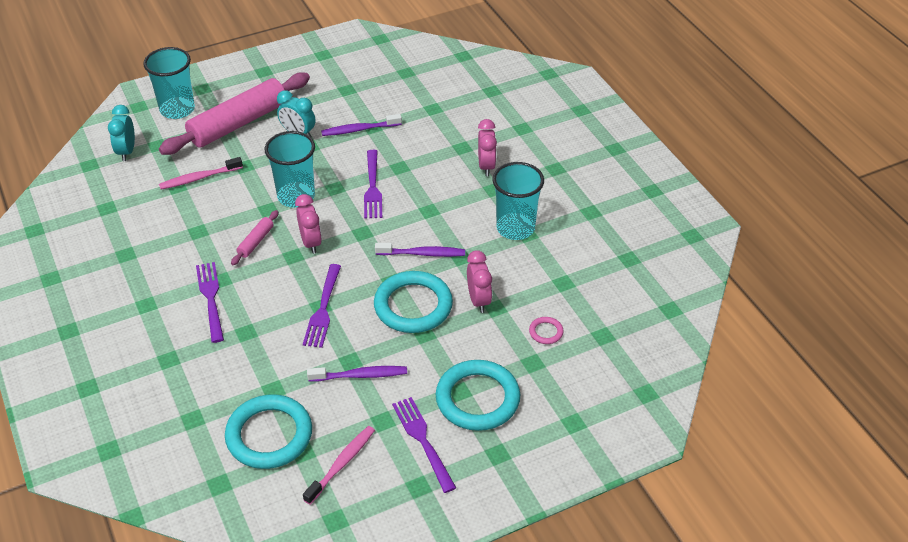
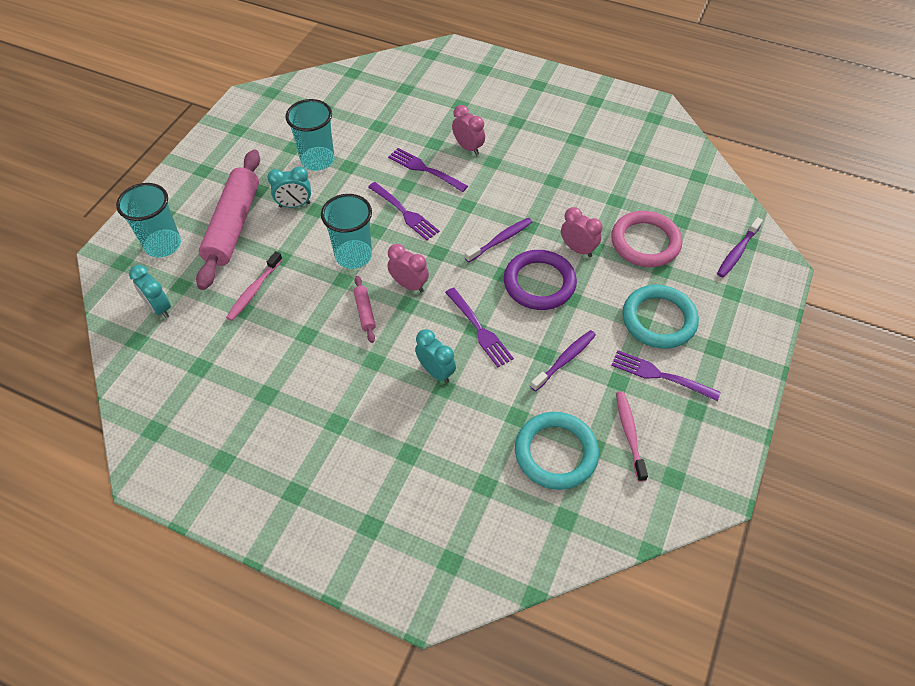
camera: 40 degrees left, 10 degrees up
(211, 299) = (384, 381): purple fork -> purple fork (425, 169)
(254, 317) = (436, 372): none -> turquoise clock
(360, 129) = (341, 173): purple toothbrush -> purple toothbrush (737, 251)
(413, 306) = (539, 283): turquoise ring -> purple ring
(515, 228) = (540, 181): turquoise cup -> turquoise cup (317, 160)
(546, 332) = (645, 242): pink ring -> pink ring, size x2.34

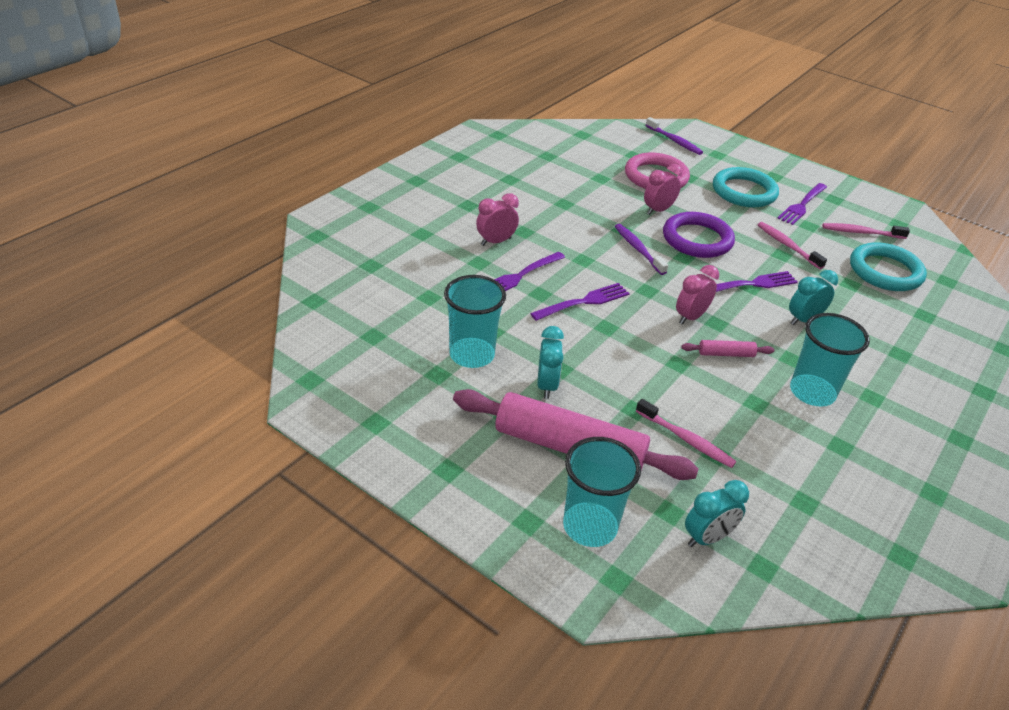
camera: 80 degrees left, 15 degrees down
(353, 256) = (642, 349): turquoise cup -> turquoise cup (812, 392)
(564, 360) = (788, 246): purple toothbrush -> pink toothbrush

